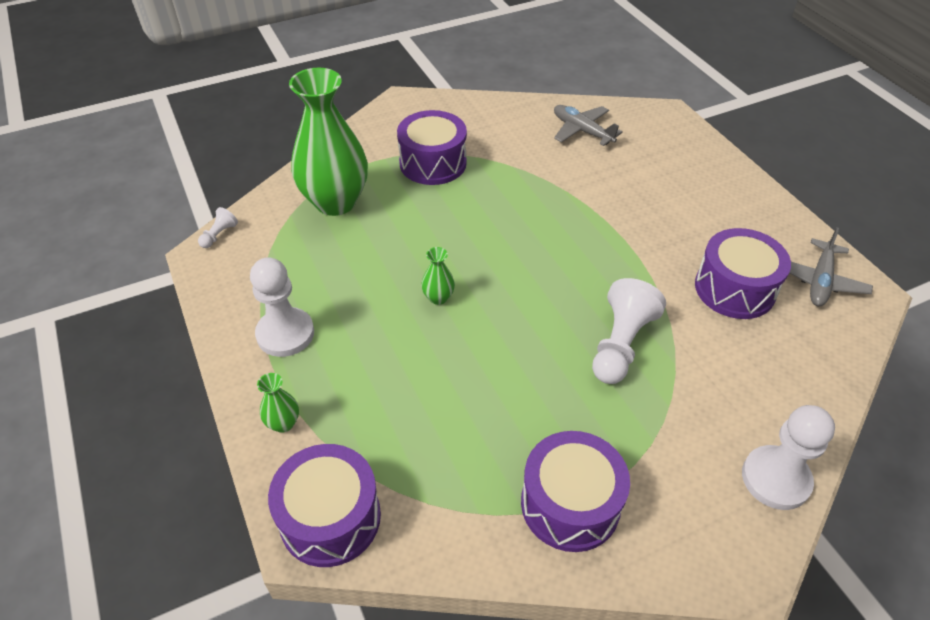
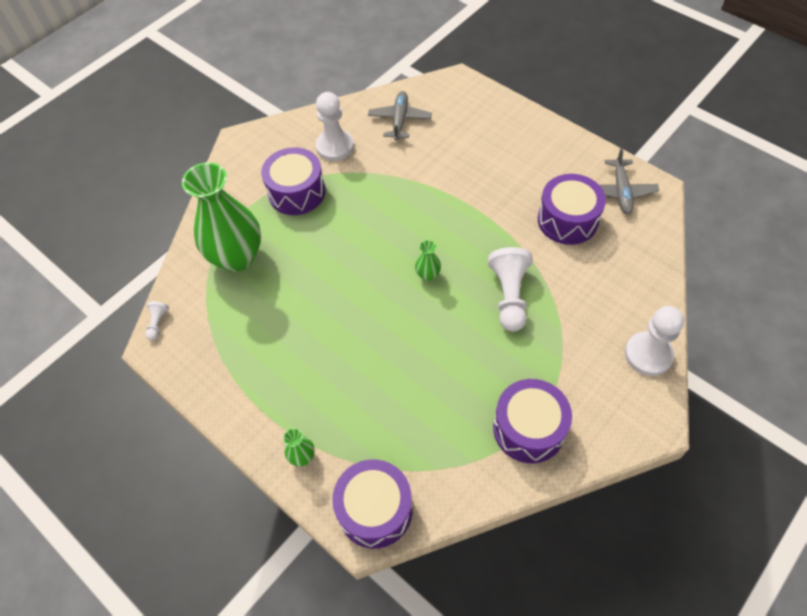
camera: 20 degrees left, 10 degrees up
(285, 334) = (262, 386): white pawn -> white pawn (335, 147)
(438, 298) = (362, 310): green vase -> green vase (428, 275)
(582, 131) = (400, 120): grey plane -> grey plane turned 75 degrees clockwise

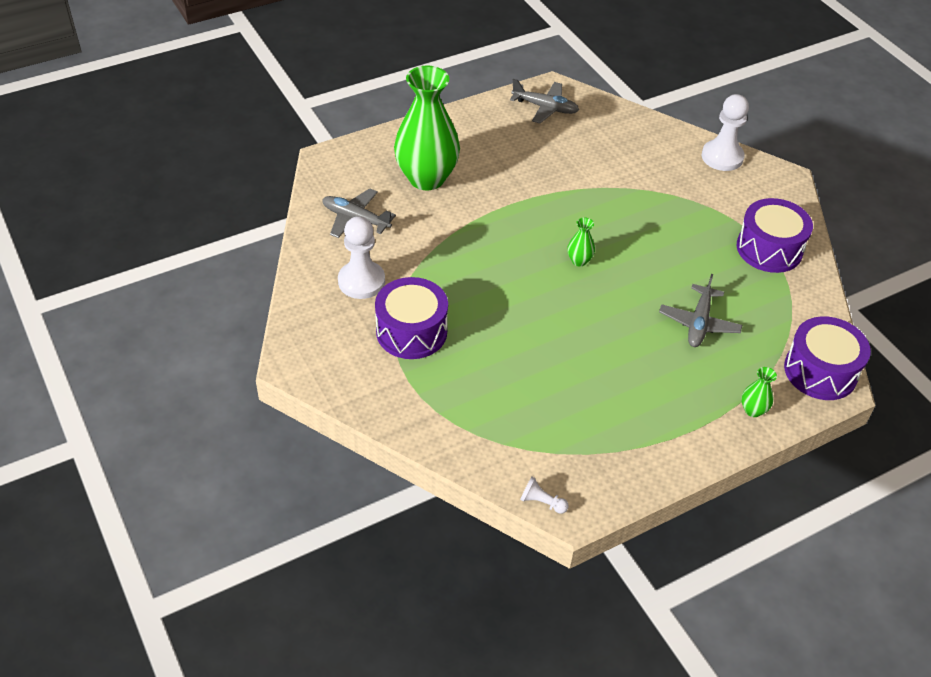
camera: 75 degrees left, 10 degrees down
(237, 257) = (480, 407): green vase -> green vase (426, 178)
(393, 387) = (699, 323): none -> grey plane
(509, 296) = (628, 215): white pawn -> none
(567, 220) = (560, 150): purple drum -> none

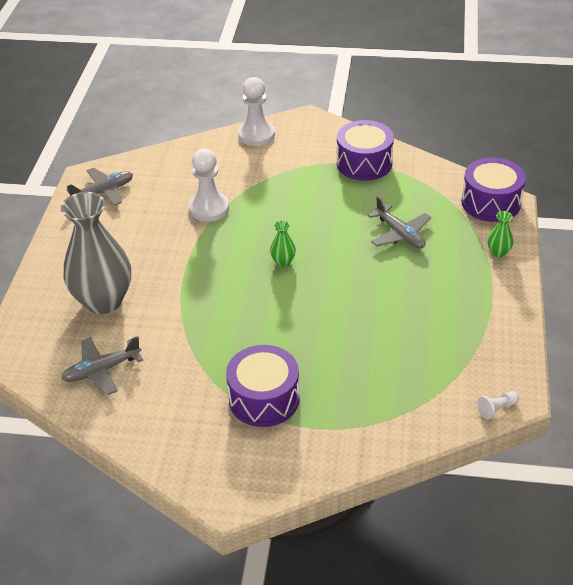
camera: 50 degrees left, 5 degrees down
(361, 281) = (178, 403): white pawn -> white pawn (209, 208)
(426, 178) = (103, 301): green vase -> grey vase

